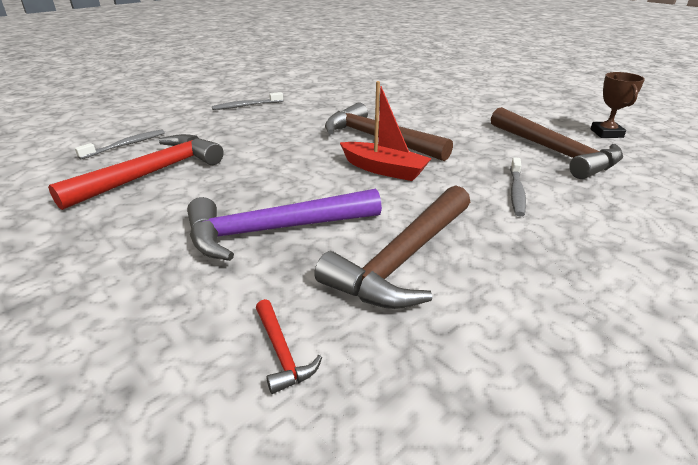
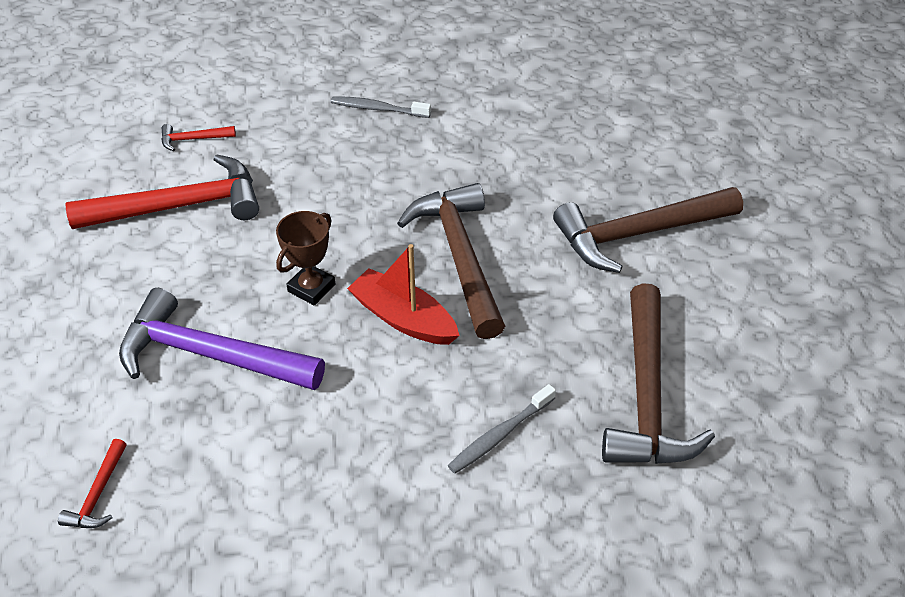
camera: 35 degrees right, 15 degrees up
(126, 145) = (193, 139): grey toothbrush -> red hammer
(384, 169) = (403, 318): red boat -> red boat turned 150 degrees clockwise
(403, 259) = (279, 457): brown hammer -> brown hammer (638, 233)
(606, 133) = (780, 398): brown trophy -> brown trophy (311, 288)

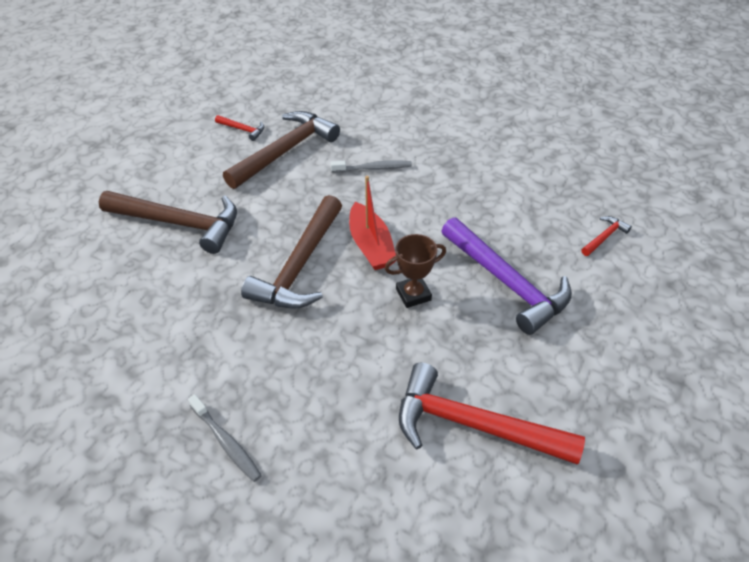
camera: 145 degrees left, 0 degrees up
(193, 139) = (422, 510): red hammer -> red hammer (243, 130)

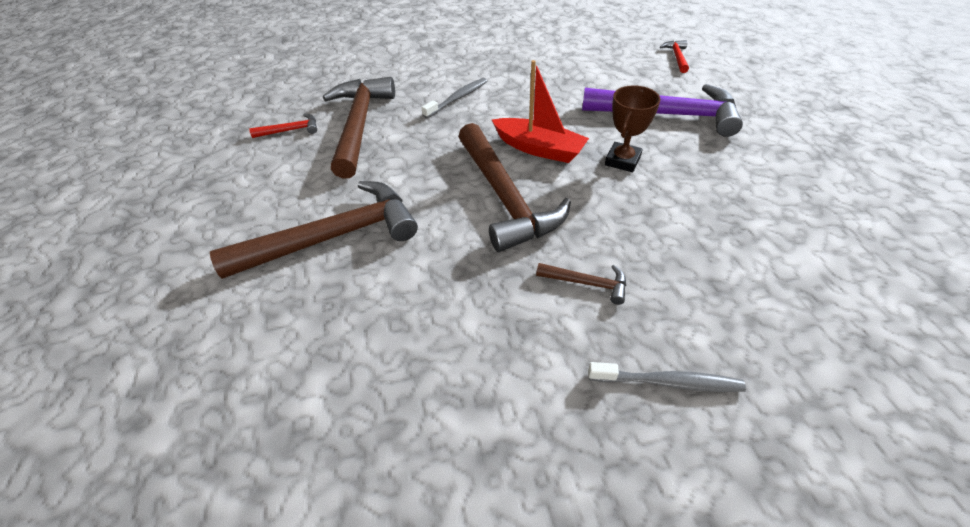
camera: 40 degrees left, 0 degrees up
(266, 356) = (587, 283): none -> brown hammer
(473, 425) = (798, 214): red hammer -> none

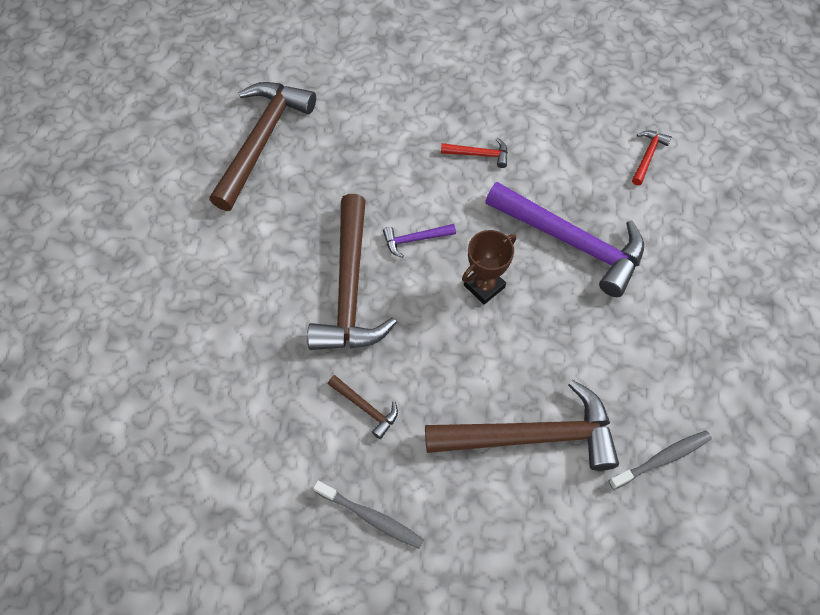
camera: 20 degrees right, 15 degrees up
(290, 130) = (196, 124): red hammer -> red hammer (479, 154)
(333, 237) = (186, 276): brown hammer -> brown hammer (531, 436)
(457, 98) = (374, 136): grey toothbrush -> grey toothbrush (662, 459)
(539, 149) = (415, 239): red boat -> purple hammer

